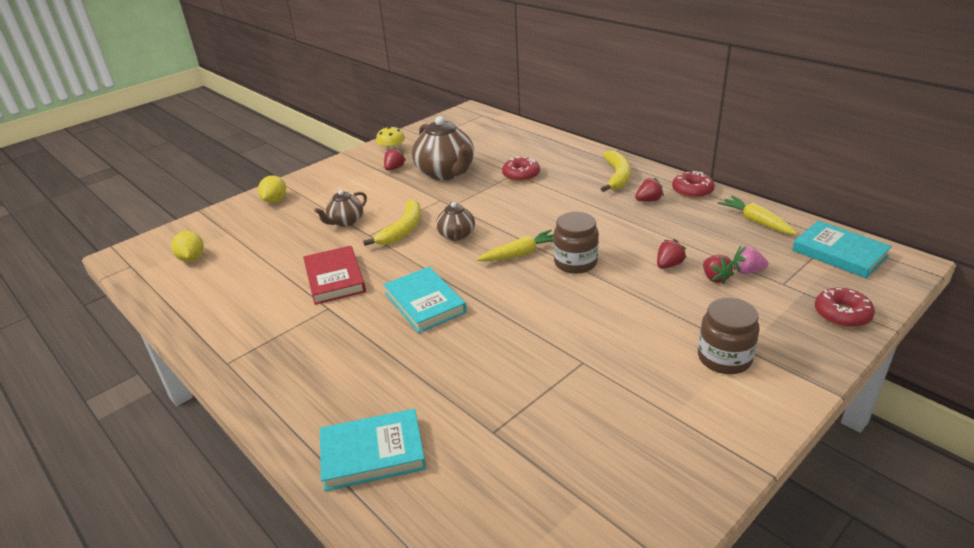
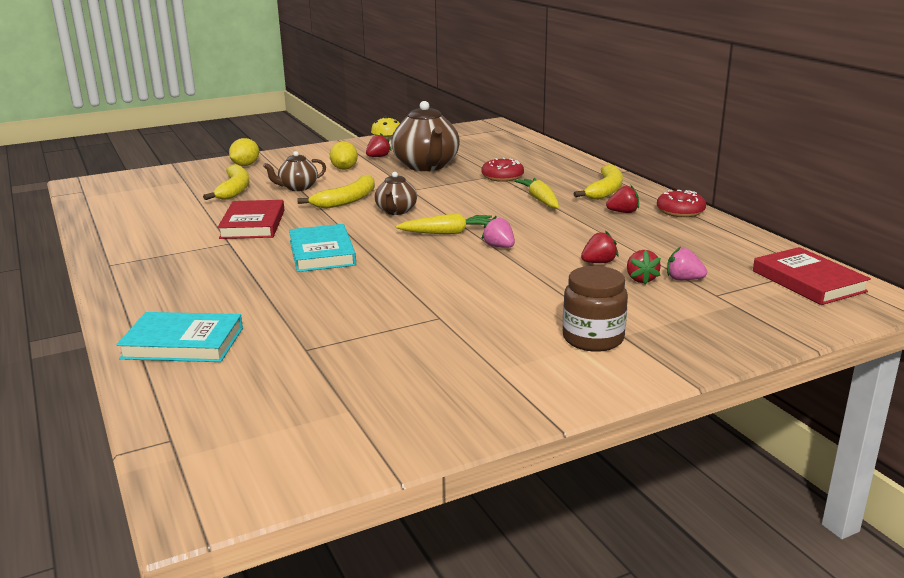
camera: 15 degrees right, 10 degrees down
(192, 258) = (138, 193): yellow lemon -> yellow lemon (344, 169)
(286, 236) = (234, 190): none -> yellow banana
(575, 263) = (499, 247): brown jar -> pink strawberry
(756, 222) = (732, 244): yellow carrot -> yellow carrot (540, 200)
(839, 253) = (808, 281): turquoise book -> red book
(842, 314) = (763, 328): red donut -> none

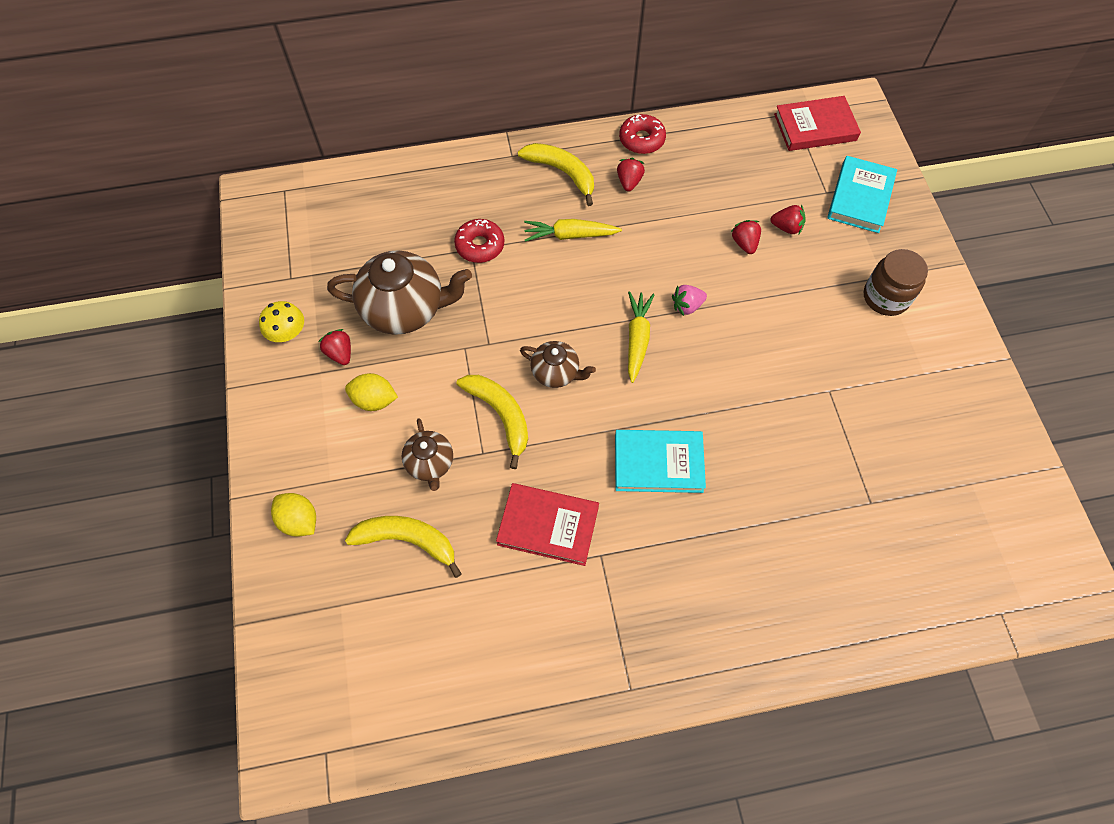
camera: 75 degrees left, 40 degrees up
(183, 343) = (843, 605): turquoise book -> turquoise book (860, 197)
(683, 279) = (793, 200): pink strawberry -> none

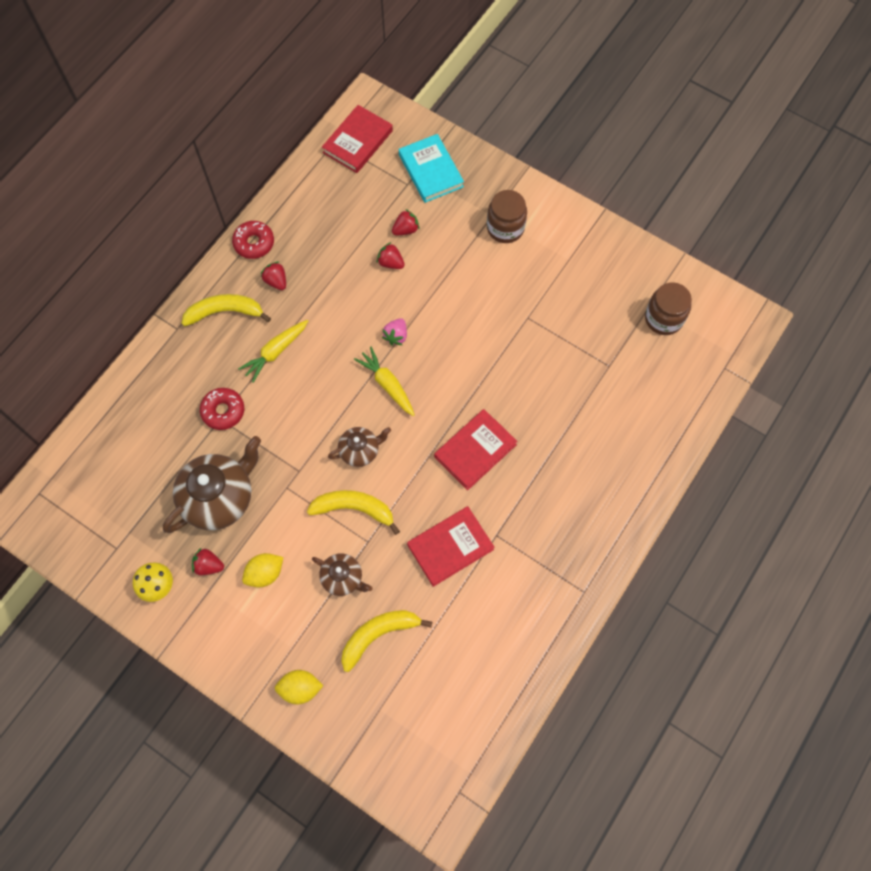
camera: 45 degrees left, 5 degrees up
(658, 463) = (475, 451): turquoise book -> red book
(976, 508) = (663, 318): none -> brown jar

